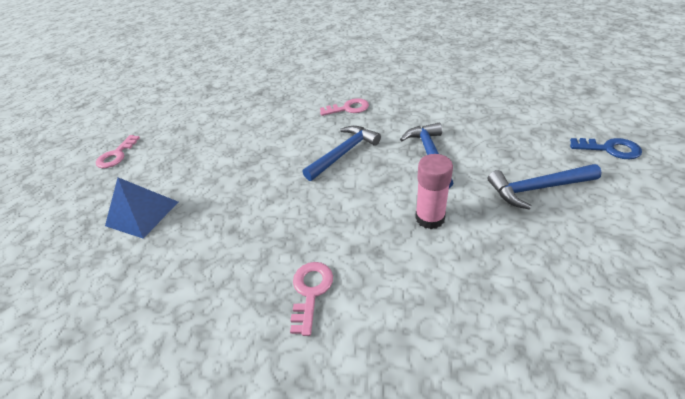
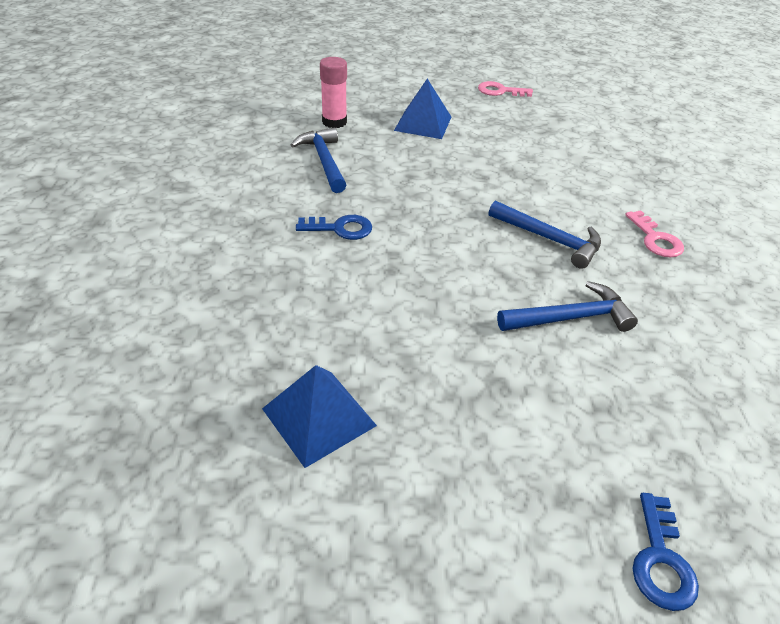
camera: 75 degrees right, 0 degrees up
(310, 291) = (340, 228): pink key -> blue key
(430, 218) = (445, 311): pink glue stick -> pink glue stick (334, 122)
(537, 188) = (522, 426): blue hammer -> blue hammer (324, 161)
(574, 310) = (319, 417): none -> blue pyramid

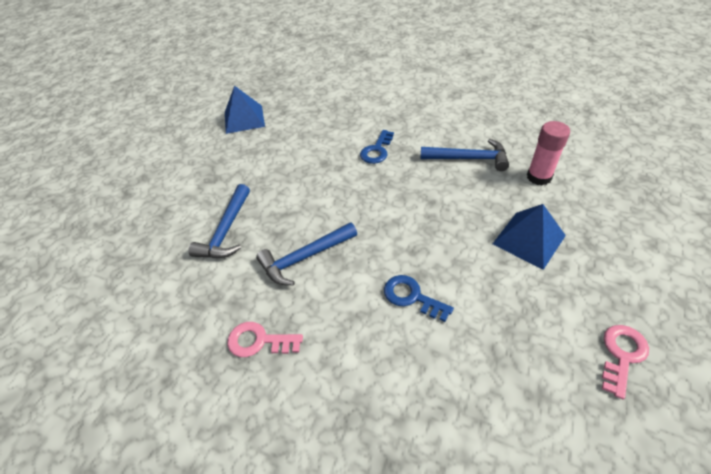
camera: 120 degrees right, 5 degrees up
(661, 560) = (92, 195): blue key -> blue key (411, 297)

